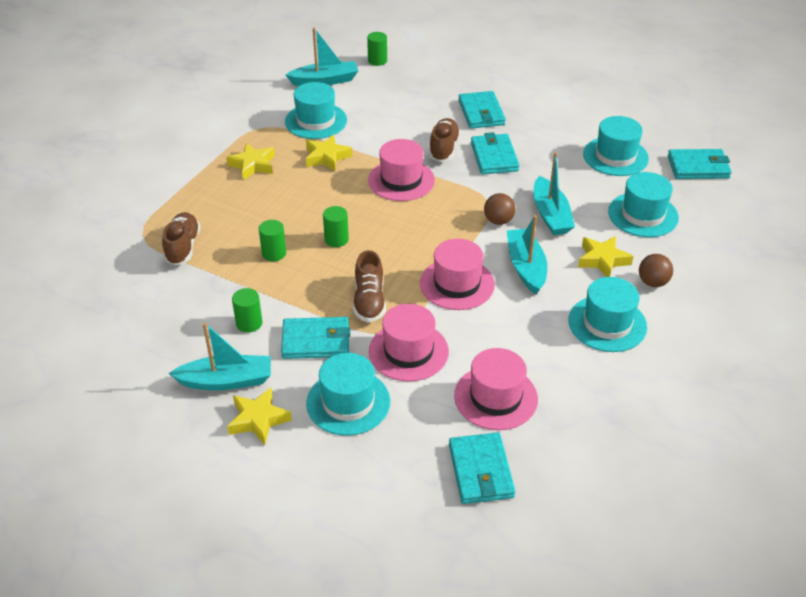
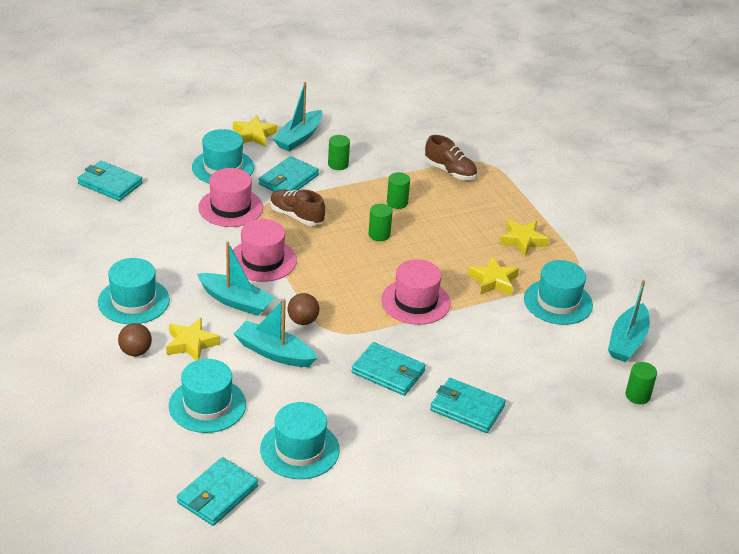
camera: 125 degrees right, 5 degrees down
(443, 148) = (434, 350): brown shoe -> none
(495, 397) = (148, 218): pink hat -> none

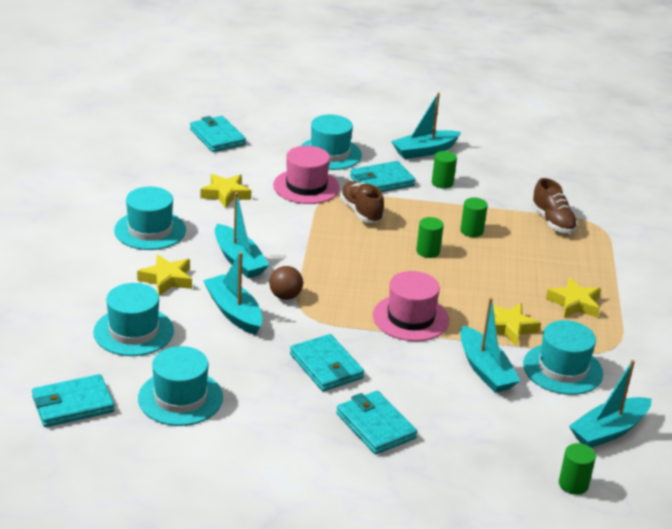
camera: 30 degrees right, 5 degrees down
(135, 352) = (113, 269): brown ball -> none
(254, 135) = (383, 137): yellow star -> yellow star (225, 194)
(262, 260) = (295, 236): pink hat -> none
(505, 325) = (485, 369): none -> turquoise boat

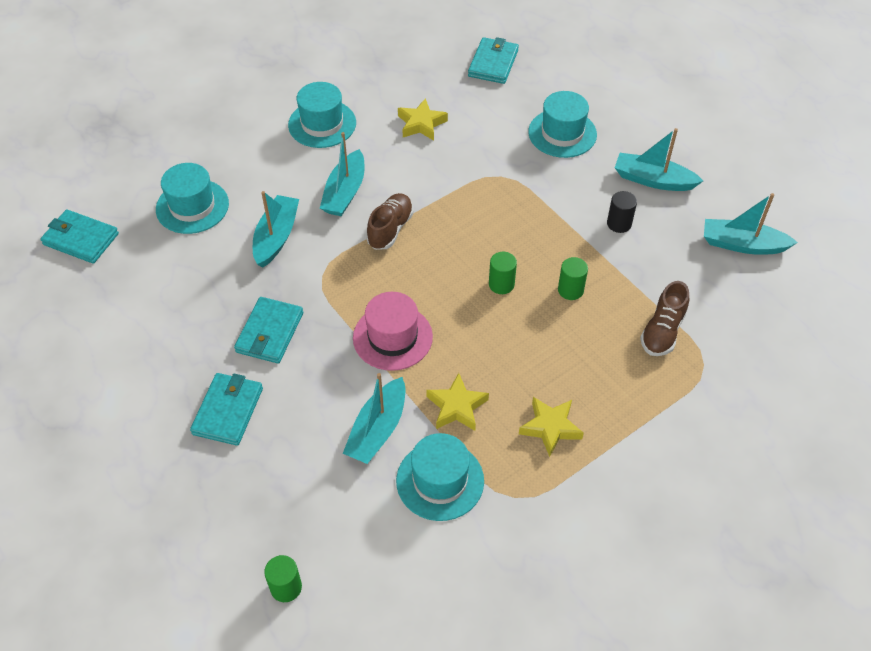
camera: 50 degrees right, 20 degrees up
(167, 279) = (273, 176): yellow star -> none
(180, 398) = (144, 284): turquoise hat -> none
(285, 296) = (330, 249): brown ball -> none
(306, 186) = (494, 155): pink hat -> none
(361, 212) = (503, 208): brown shoe -> brown shoe (390, 229)
(381, 181) = (566, 188): turquoise wallet -> none
(442, 183) = (619, 223): green cylinder -> black cylinder
(608, 431) = (387, 568): turquoise boat -> turquoise boat (742, 244)

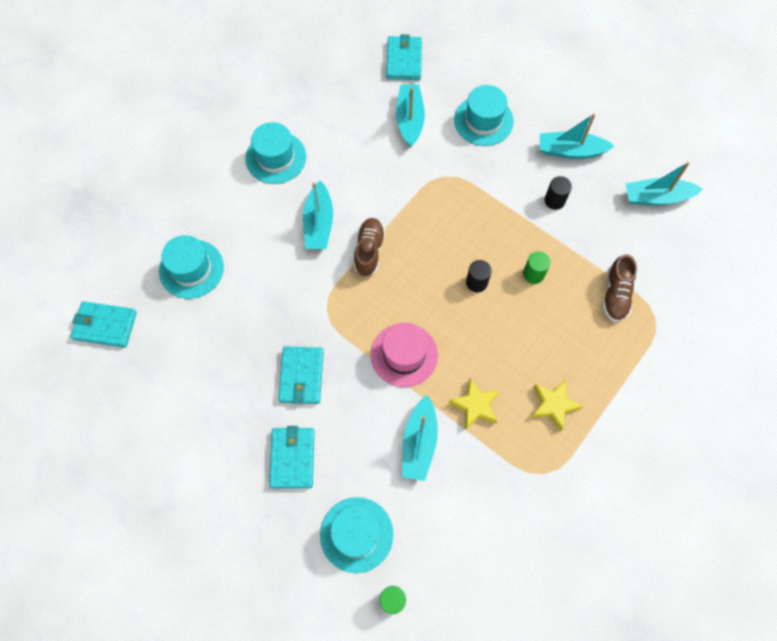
camera: 15 degrees left, 15 degrees up
(276, 237) = (275, 282): turquoise boat -> turquoise boat (410, 119)
(421, 124) = (361, 138): yellow star -> none
(440, 480) = (482, 475): turquoise hat -> turquoise hat (356, 534)
(501, 284) = (476, 282): green cylinder -> black cylinder

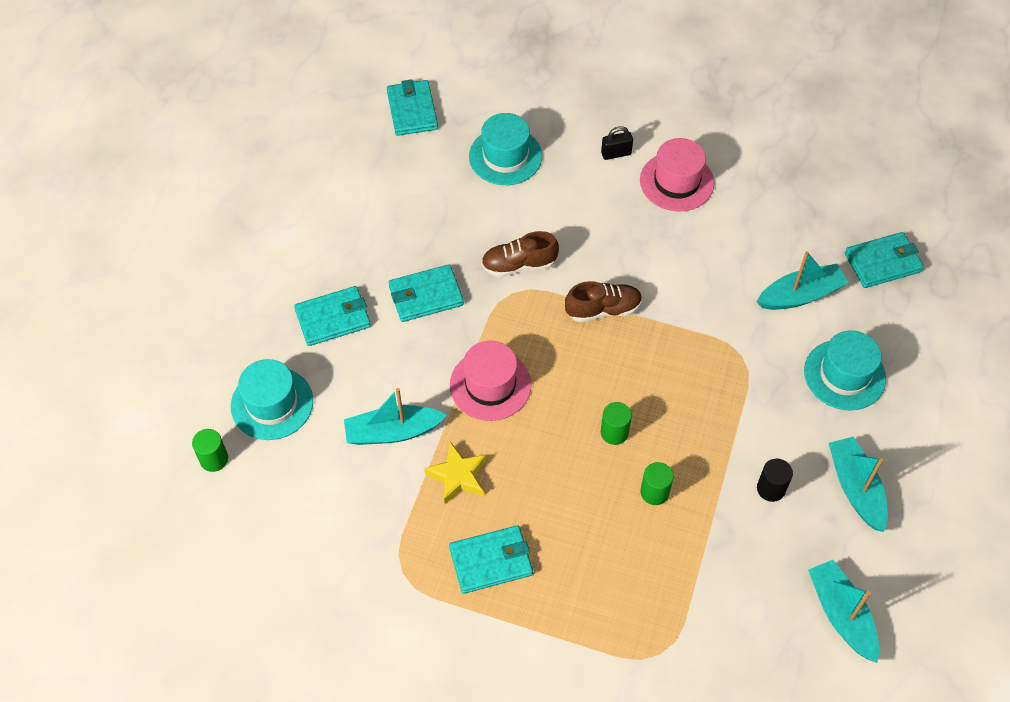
camera: 70 degrees right, 10 degrees down
(229, 188) = (616, 154): none -> black padlock
(275, 157) = (676, 182): turquoise hat -> pink hat
(319, 223) = (614, 250): turquoise boat -> none
(476, 282) = (614, 432): black cylinder -> green cylinder
(553, 405) = (491, 561): yellow star -> turquoise wallet
(616, 295) = (670, 597): brown shoe -> brown shoe (519, 265)

